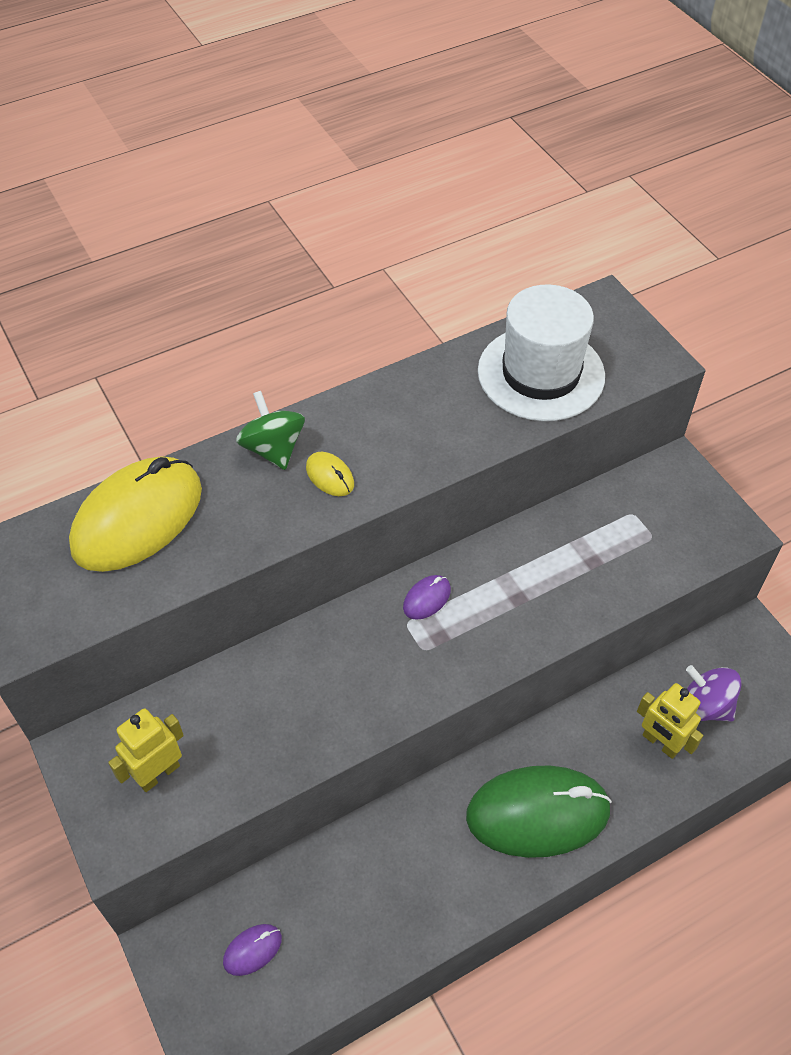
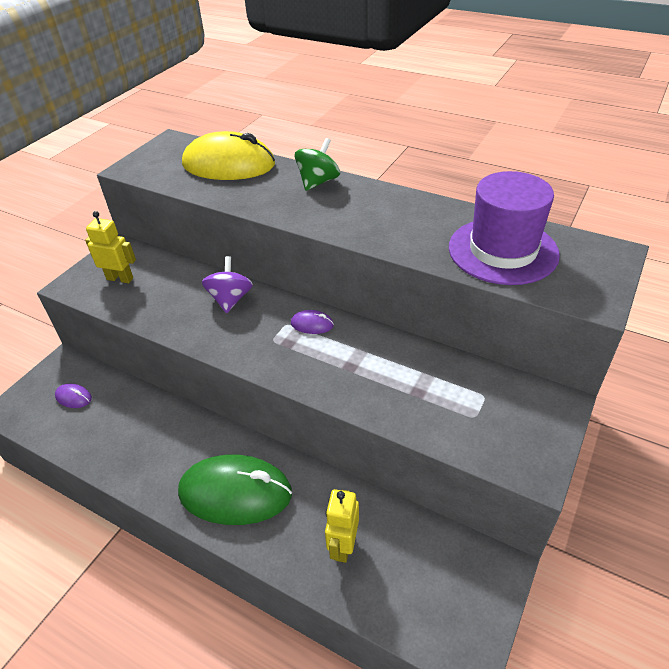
camera: 60 degrees right, 10 degrees down
(330, 476) = (318, 207): yellow mouse -> none
(538, 813) = (235, 493): green mouse -> green mouse turned 45 degrees counterclockwise
(541, 373) = (503, 251): white hat -> purple hat
(705, 706) = (399, 563): purple spinning top -> purple spinning top (230, 299)

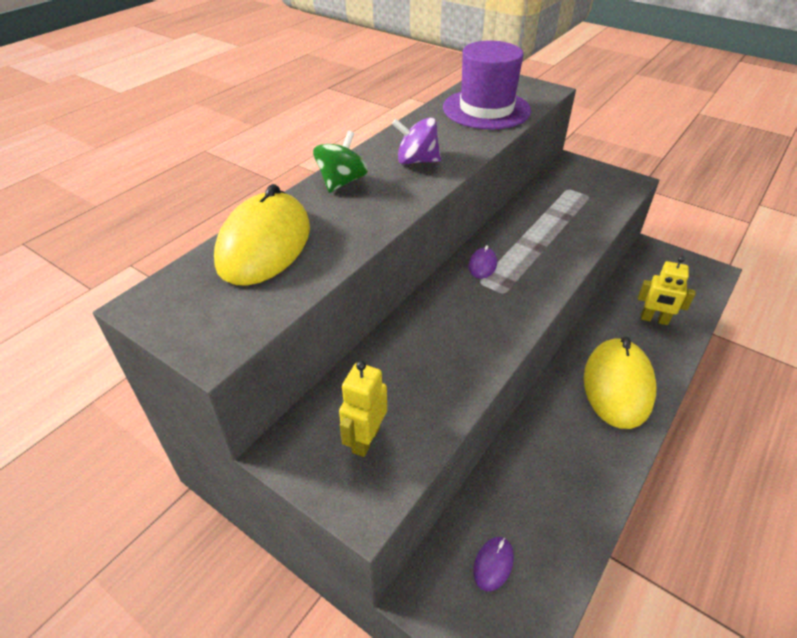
camera: 85 degrees left, 0 degrees up
(230, 299) = (434, 323): purple spinning top -> purple spinning top (416, 161)
(235, 493) = (617, 386): green mouse -> yellow mouse
(318, 182) = (341, 182): green spinning top -> green spinning top turned 75 degrees clockwise

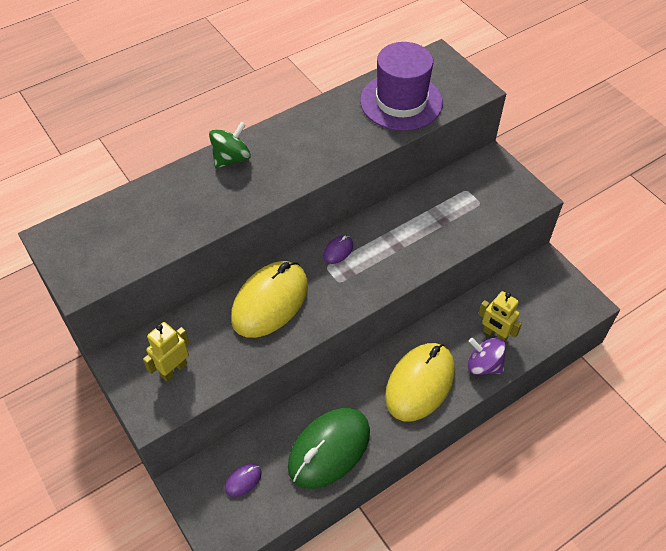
camera: 20 degrees right, 10 degrees up
(264, 245) = (147, 207): yellow mouse -> yellow mouse (270, 301)
(416, 161) = (303, 150): purple spinning top -> purple spinning top (484, 365)
(570, 488) = (329, 449): none -> green mouse

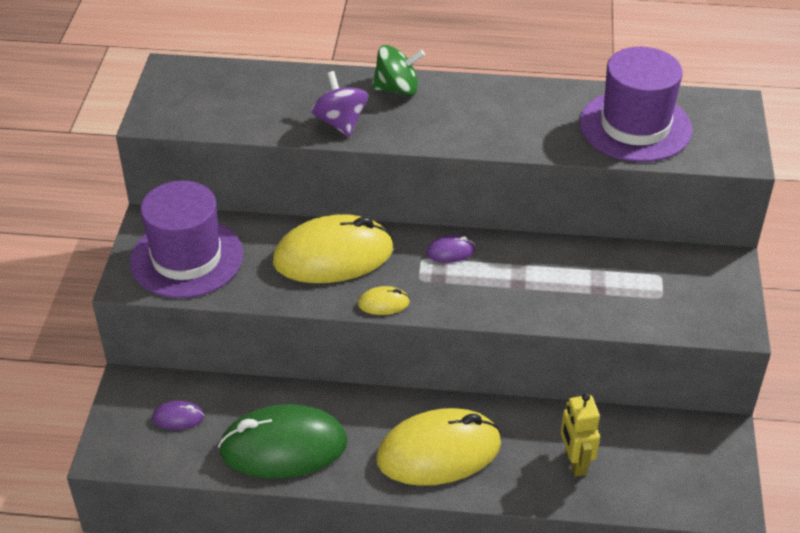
camera: 40 degrees right, 10 degrees down
(173, 369) = (186, 258): yellow robot -> purple hat
(334, 313) = (383, 303): none -> yellow mouse
(484, 365) = (529, 482): purple spinning top -> purple spinning top (340, 123)

